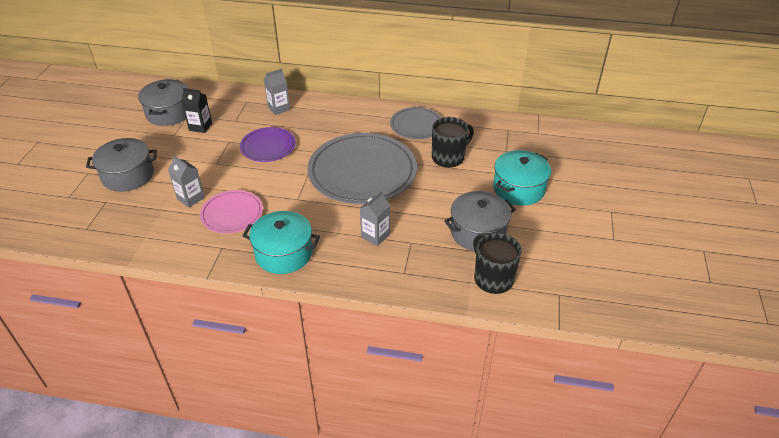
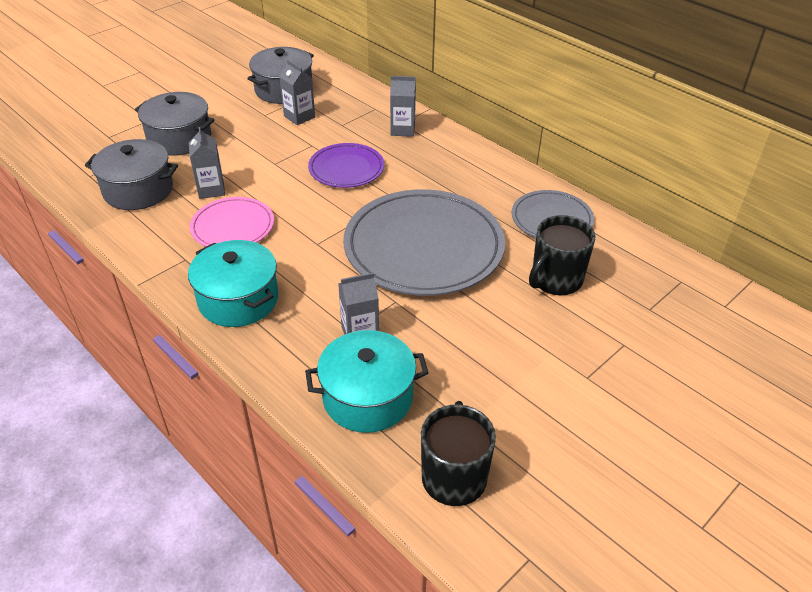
camera: 35 degrees right, 0 degrees up
(200, 127) = (299, 117): black carton -> grey carton
(449, 157) = (555, 280): black mug -> black mug turned 135 degrees clockwise
(478, 232) = (497, 400): grey pot -> grey pot (138, 190)
(518, 189) = (616, 371): turquoise pot -> turquoise pot (368, 397)

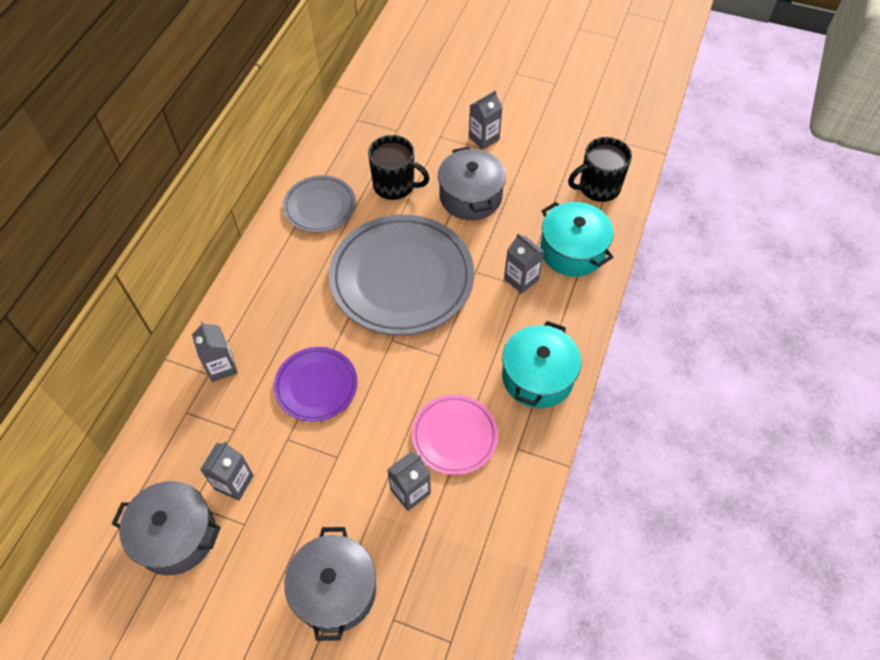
camera: 115 degrees left, 15 degrees up
(138, 190) = (448, 565): grey pot -> grey pot (470, 197)
(604, 387) = (484, 138): none -> grey carton

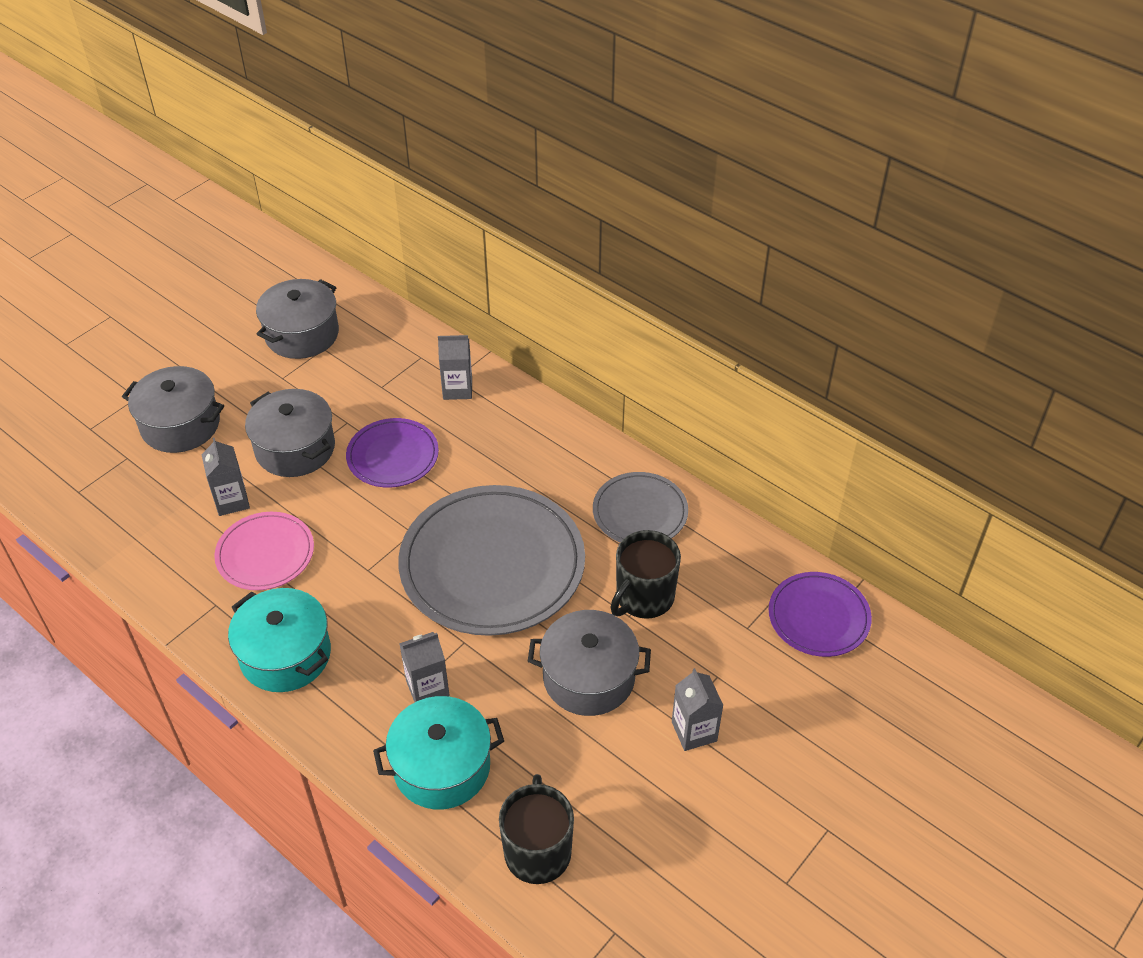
camera: 110 degrees right, 10 degrees down
(234, 482) = (327, 378): grey carton -> none
(332, 468) = (295, 448): none -> grey pot
(374, 100) = (818, 617): none -> purple plate

